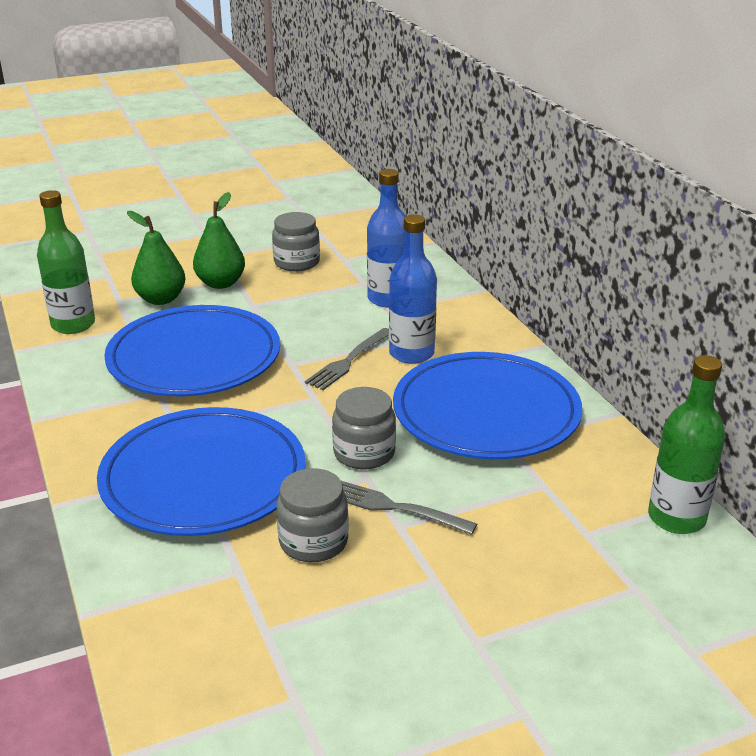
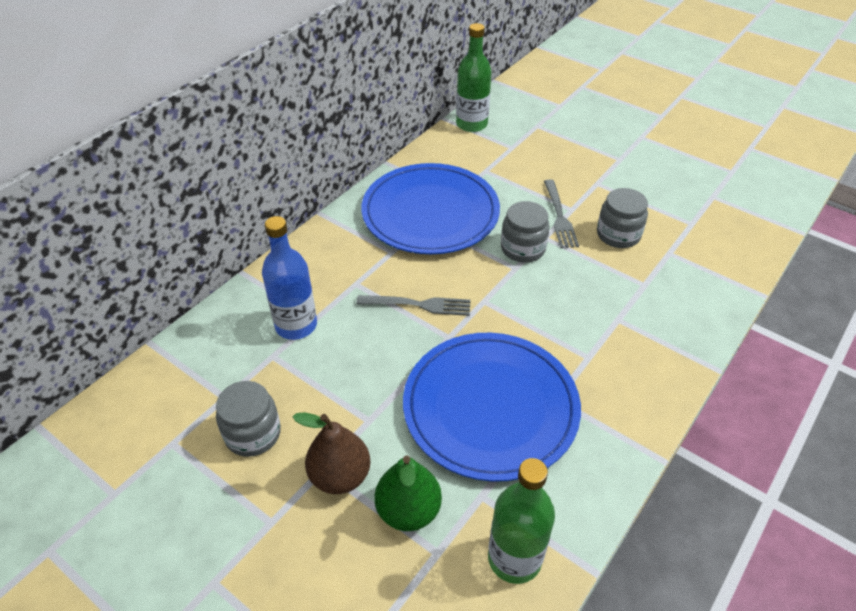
camera: 120 degrees left, 15 degrees up
(203, 477) = (619, 310): blue plate -> none
(220, 283) = (340, 476): green pear -> brown pear
(411, 353) = (381, 274): blue bottle -> none

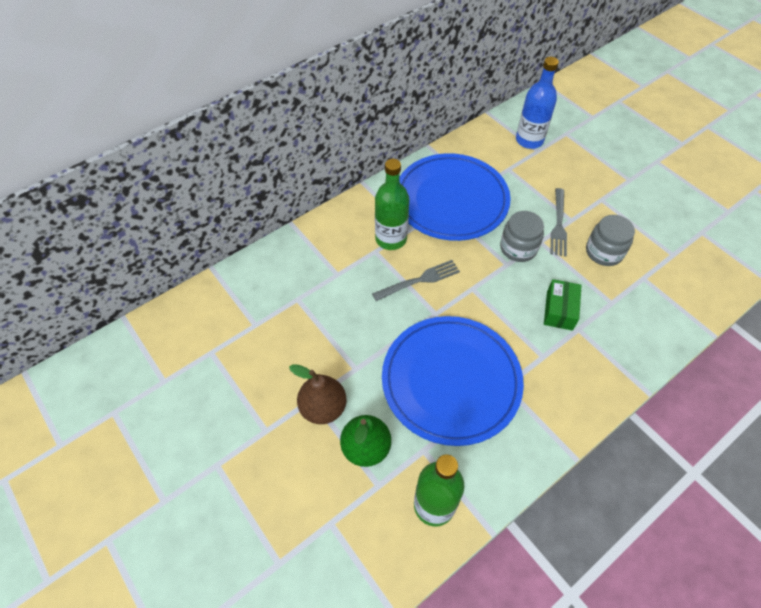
camera: 15 degrees right, 10 degrees up
(253, 434) = (269, 359): grey jar -> none
(296, 325) = (321, 277): blue bottle -> blue bottle (529, 140)
(418, 305) = (419, 280): grey fork -> grey fork turned 45 degrees counterclockwise
(471, 124) = (509, 122): green bottle -> green bottle (391, 239)
(590, 304) = (559, 310): none -> green box

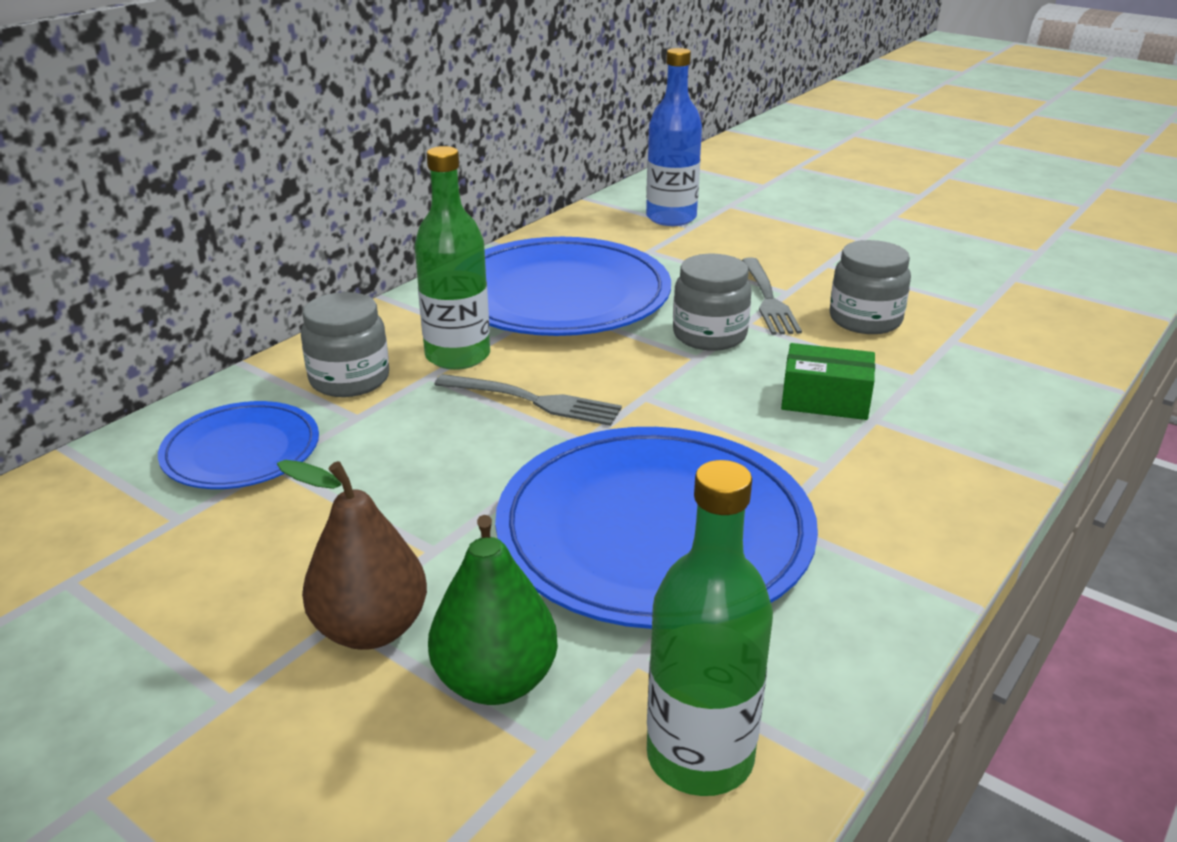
camera: 15 degrees left, 25 degrees down
(284, 287) = (241, 451): none -> blue plate
(338, 246) = (349, 379): none -> grey jar
(419, 280) = (533, 401): grey fork -> grey fork turned 60 degrees clockwise
(559, 310) = (825, 400): green box -> green box turned 75 degrees counterclockwise

